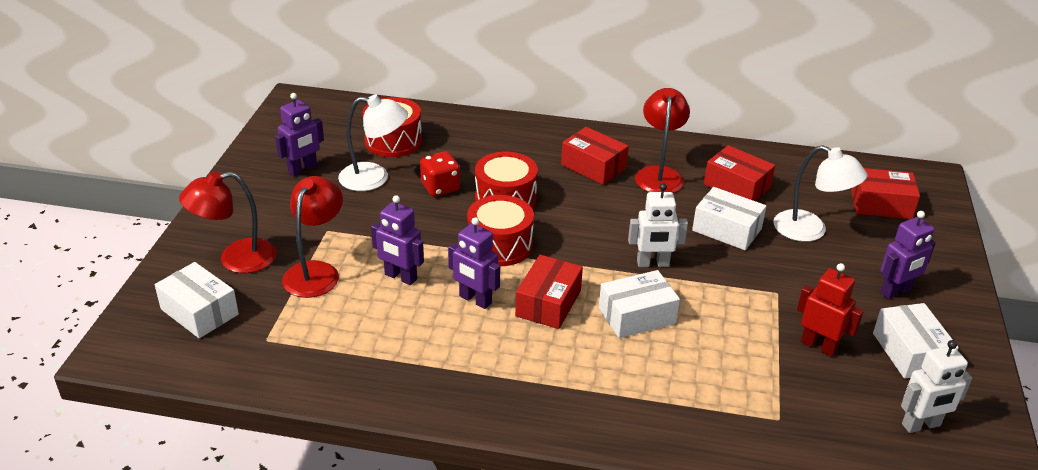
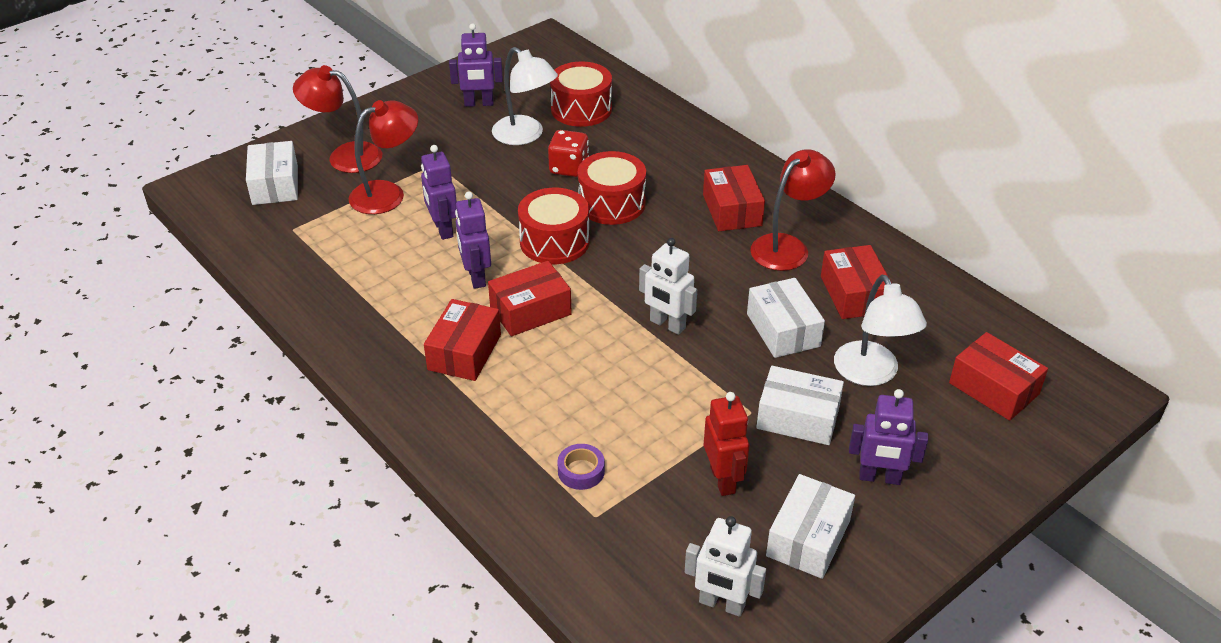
camera: 40 degrees right, 5 degrees up
(540, 359) = (464, 352): none -> red box
(637, 316) = (591, 361): white box -> white box (798, 418)
(730, 394) = (581, 471): none -> purple tape

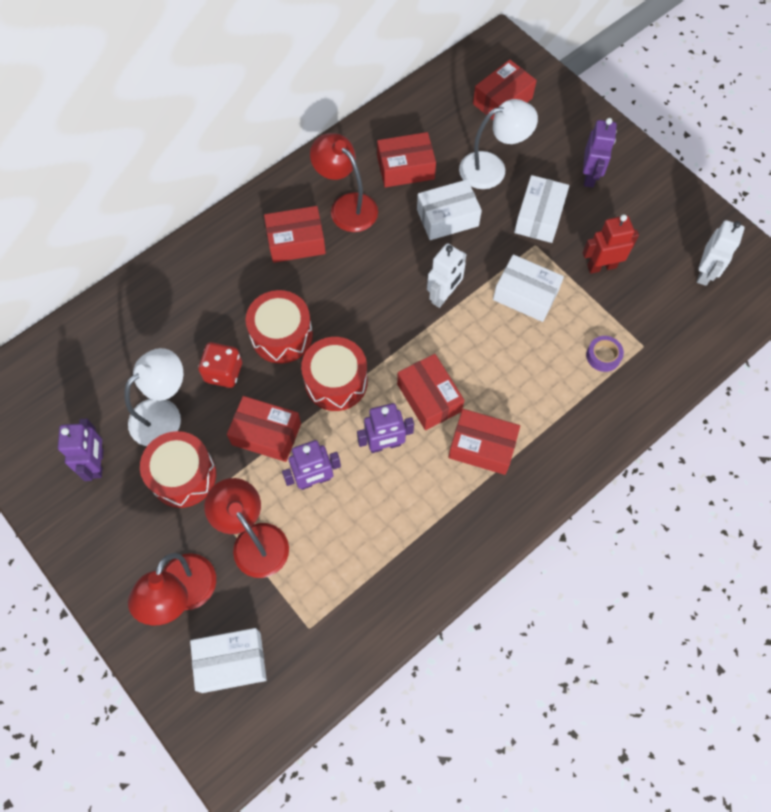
camera: 90 degrees left, 25 degrees up
(497, 197) = (266, 434): none -> red box
(581, 109) = (121, 363): red drum -> red drum (183, 475)
(808, 538) = (646, 221): white box -> white box (525, 295)

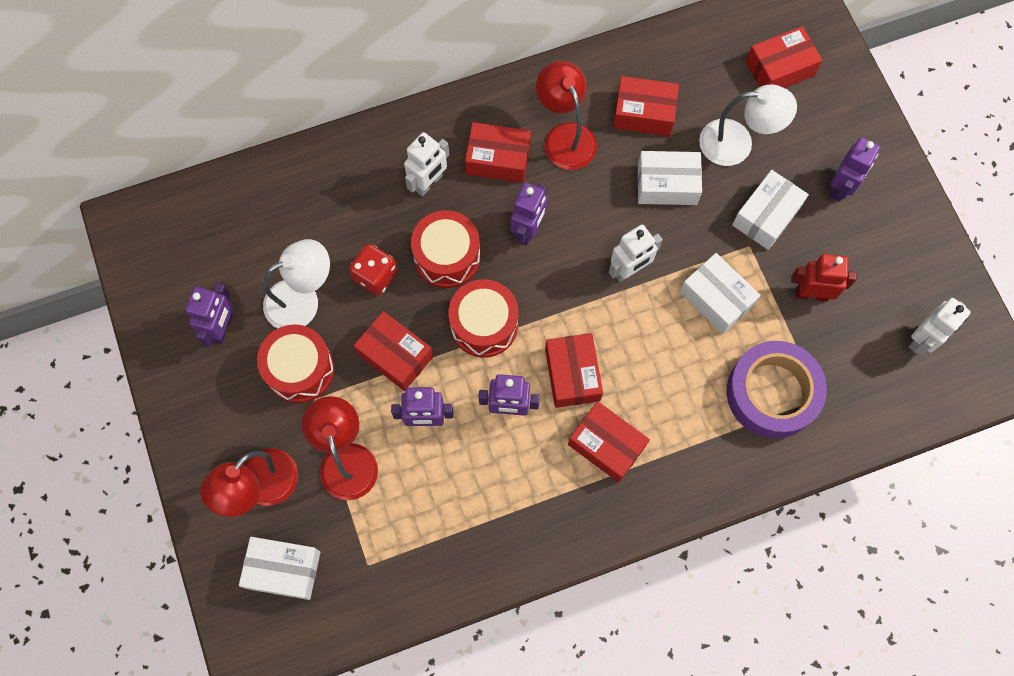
camera: 20 degrees right, 5 degrees up
(242, 279) = (429, 183): none -> white robot
(344, 291) = (528, 230): none -> purple robot
(603, 356) = (772, 393): purple tape -> purple tape, size x2.41

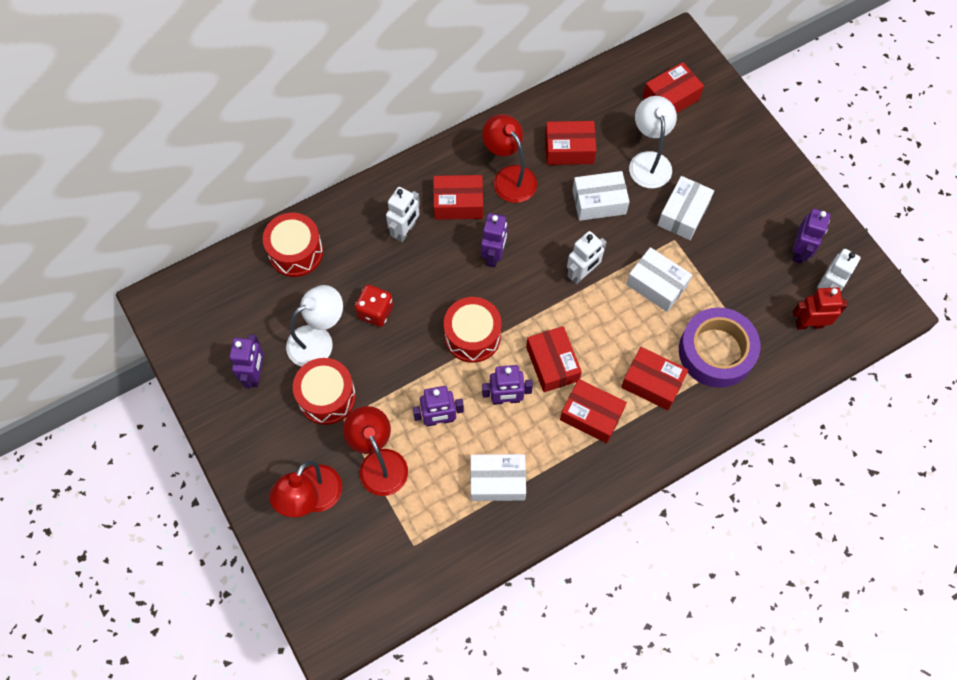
camera: 10 degrees left, 5 degrees down
(283, 570) = (344, 561): white box -> white box (497, 481)
(395, 355) = (404, 372): red box -> red box (652, 383)
(447, 257) = (431, 287): red drum -> red drum (296, 252)
(737, 143) = (648, 161): white lamp -> white lamp turned 90 degrees counterclockwise
(811, 294) = (731, 269): red robot -> red robot (809, 324)
(841, 187) = (738, 182): purple robot -> purple robot (799, 251)

